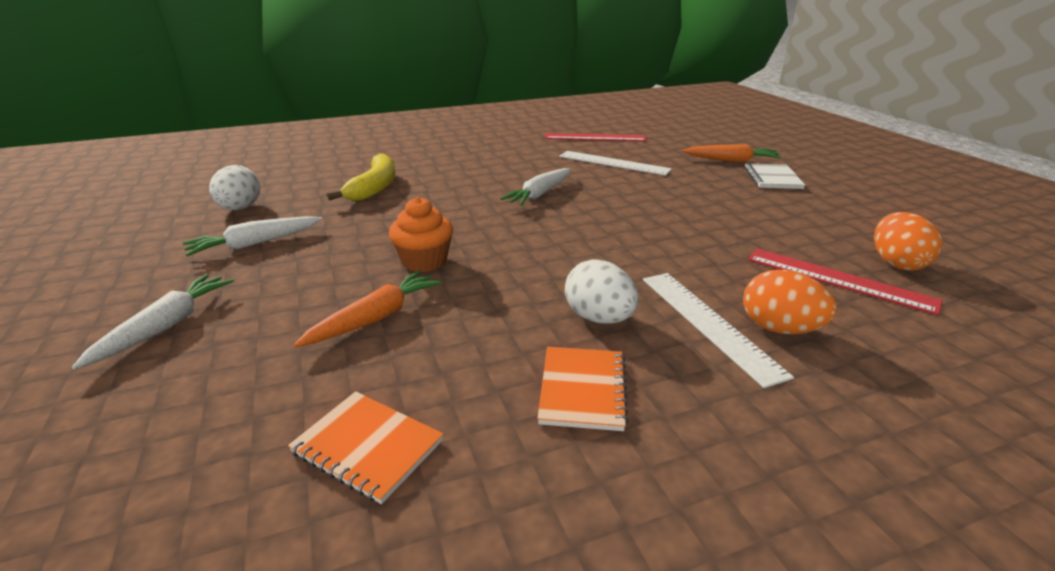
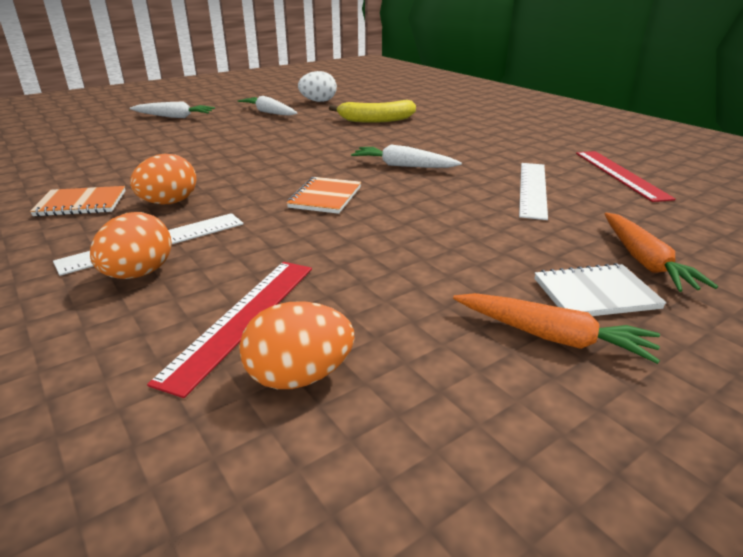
camera: 75 degrees right, 0 degrees up
(367, 447) = (57, 164): orange notebook -> orange notebook (325, 197)
(376, 318) = (178, 148): orange carrot -> orange carrot (552, 337)
(424, 261) = (253, 148): orange cupcake -> none
(599, 318) = (169, 203): white egg -> orange egg

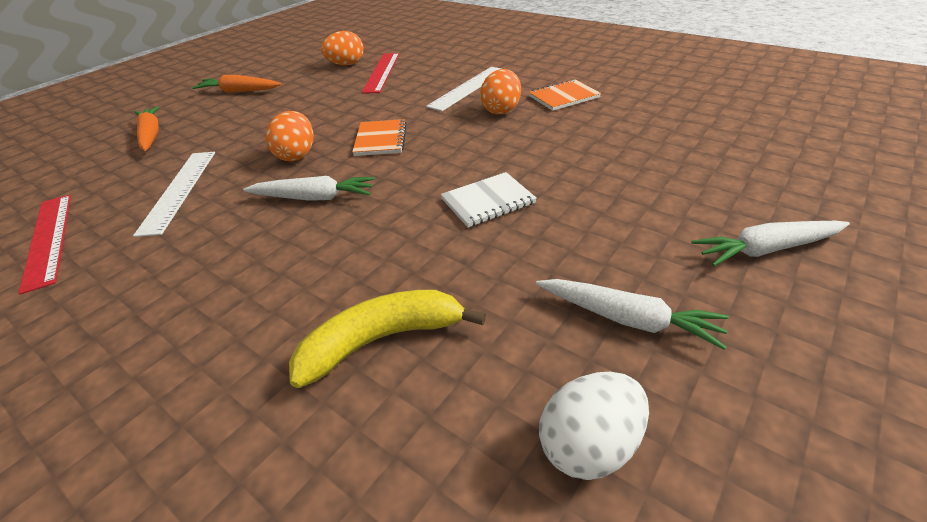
camera: 165 degrees right, 10 degrees up
(139, 274) = (452, 75): orange egg -> orange egg (297, 155)
(595, 294) = (202, 111): white notebook -> white notebook (488, 201)

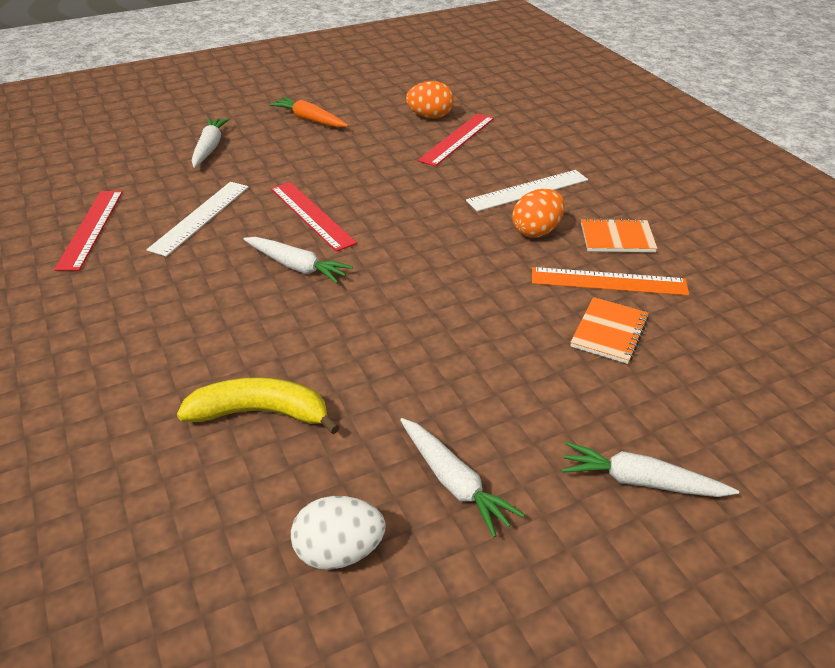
camera: 25 degrees right, 0 degrees up
(151, 135) = (209, 148): orange carrot -> white carrot
(297, 155) = (312, 215): orange egg -> red ruler
(381, 139) = (395, 225): orange notebook -> orange notebook (609, 332)
(488, 201) = (435, 329): white notebook -> none
(587, 124) = (608, 281): none -> orange ruler

